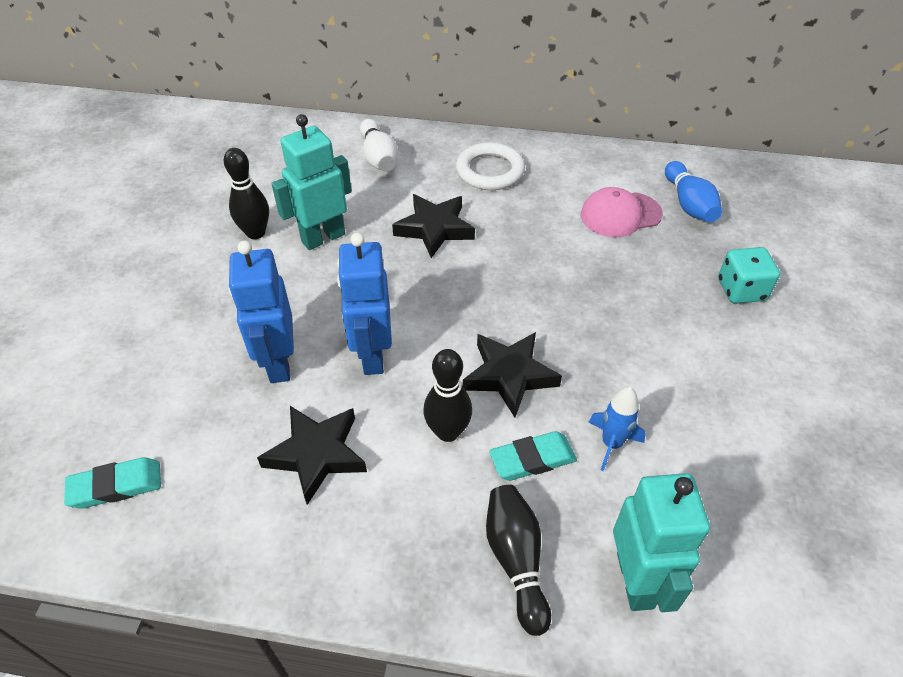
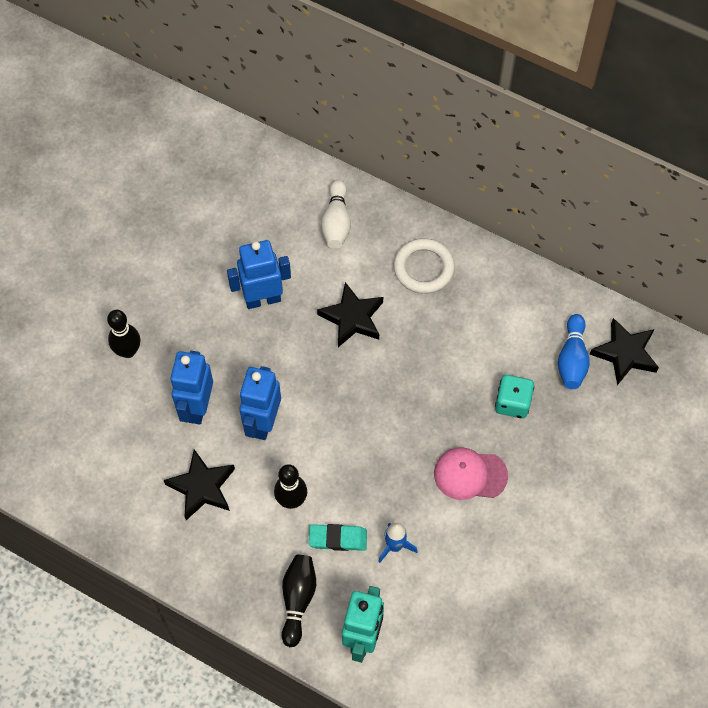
camera: 20 degrees right, 15 degrees up
(116, 486) = (74, 467): turquoise eraser -> none
(256, 233) = (213, 277): black bowling pin -> black bowling pin (128, 351)
(323, 237) = (262, 299): turquoise robot -> blue robot
(509, 375) = (351, 471): black star -> black star (625, 353)
(620, 215) = (508, 352): pink cap -> pink cap (470, 474)
(741, 290) = (561, 457): turquoise dice -> turquoise dice (512, 403)

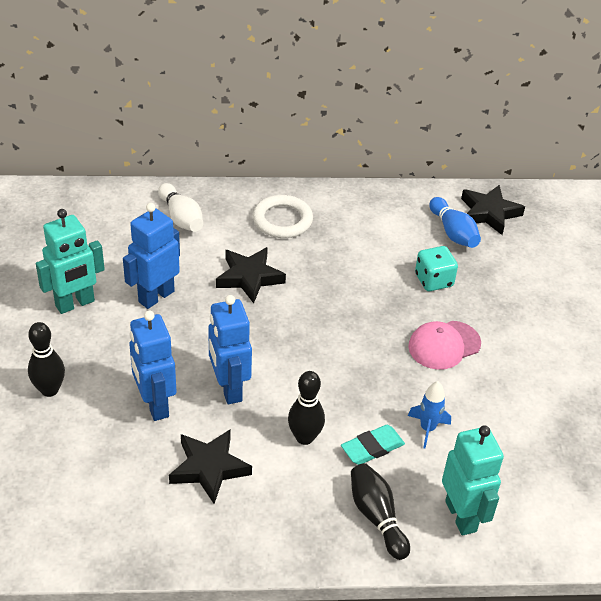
camera: 35 degrees left, 20 degrees down
(194, 274) = (75, 304): none -> turquoise robot

